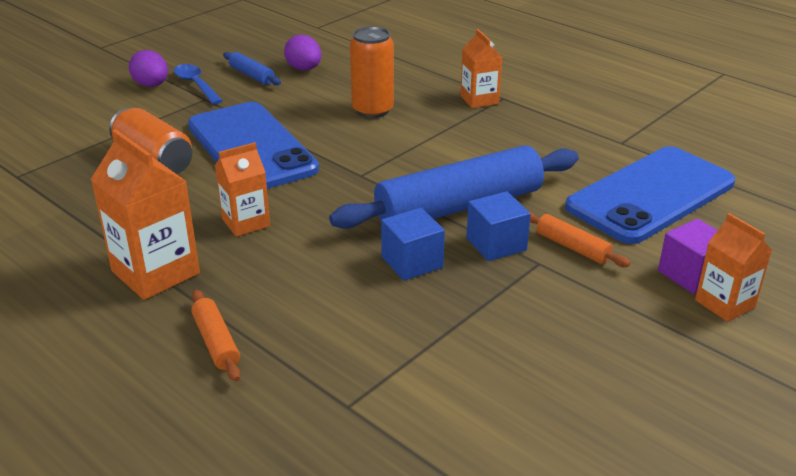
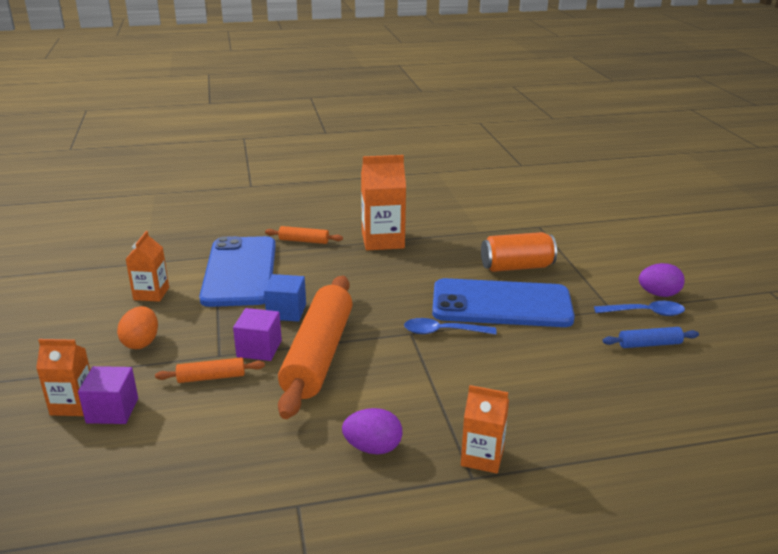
camera: 125 degrees right, 5 degrees down
(246, 222) = (400, 275): orange carton -> orange carton (151, 294)
(304, 69) = (647, 377): purple egg -> purple egg (373, 448)
(338, 160) = (443, 332): none -> blue spoon
(372, 110) = (517, 380): orange can -> none
(459, 207) = (319, 355): blue rolling pin -> orange rolling pin
(496, 244) = (259, 349): blue cube -> purple cube
(596, 329) = (141, 342): none -> orange egg
(650, 195) = (206, 459): blue phone -> blue phone (240, 271)

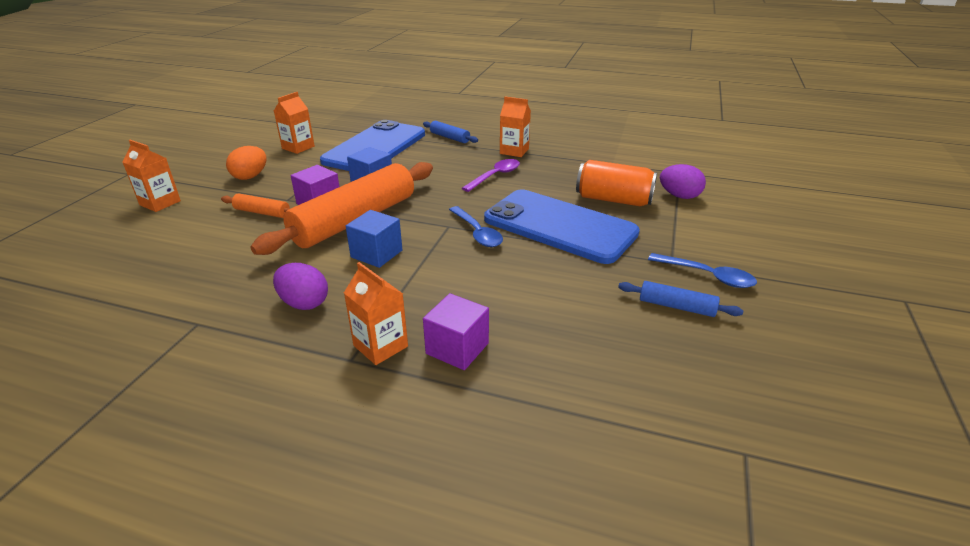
camera: 30 degrees right, 5 degrees up
(112, 410) = (176, 214): purple cube -> purple cube (457, 348)
(304, 241) = (450, 137): orange rolling pin -> blue rolling pin
(380, 380) = (376, 254): none -> blue cube
(383, 240) = (514, 151): orange carton -> orange carton, size x0.62
(395, 271) = (495, 176): none -> purple spoon
(443, 332) = (477, 233): blue spoon -> blue spoon turned 150 degrees counterclockwise
(658, 294) = (745, 263): purple egg -> purple egg (679, 196)

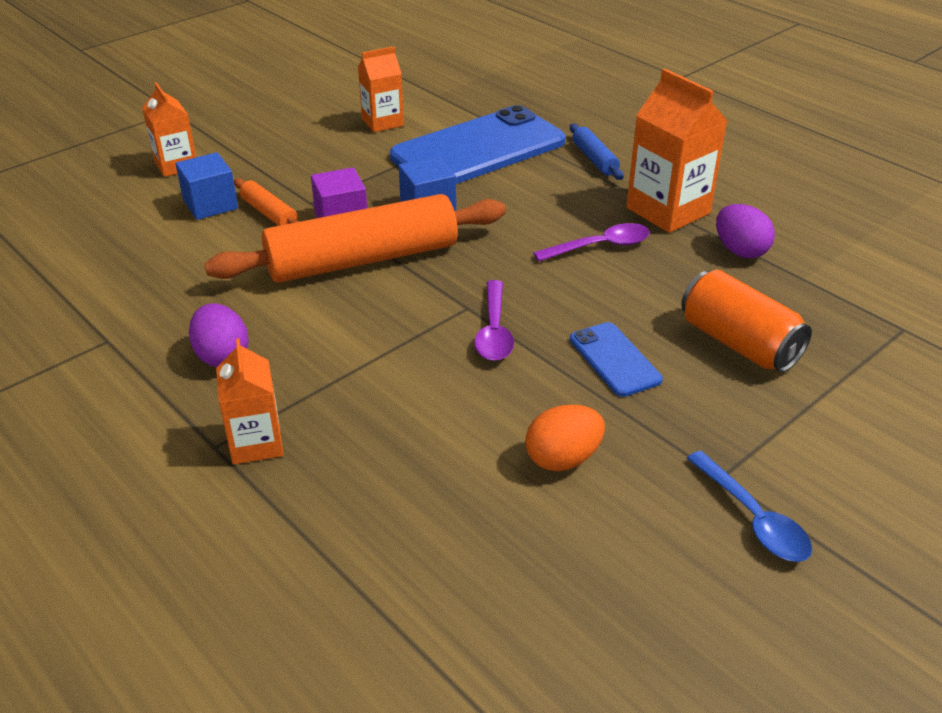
camera: 30 degrees right, 5 degrees up
(250, 176) = (294, 154): orange egg -> orange egg (563, 459)
(376, 254) = (348, 318): blue cube -> blue cube (210, 204)
(457, 348) = (332, 481): purple cube -> none
(477, 233) = (494, 331): blue spoon -> purple spoon
(514, 151) = (668, 210): orange carton -> orange carton, size x1.60
(559, 226) = (614, 359): blue phone -> blue phone, size x0.46
(676, 306) = (656, 544): blue rolling pin -> none
(679, 196) = (854, 372): purple egg -> purple egg (740, 251)

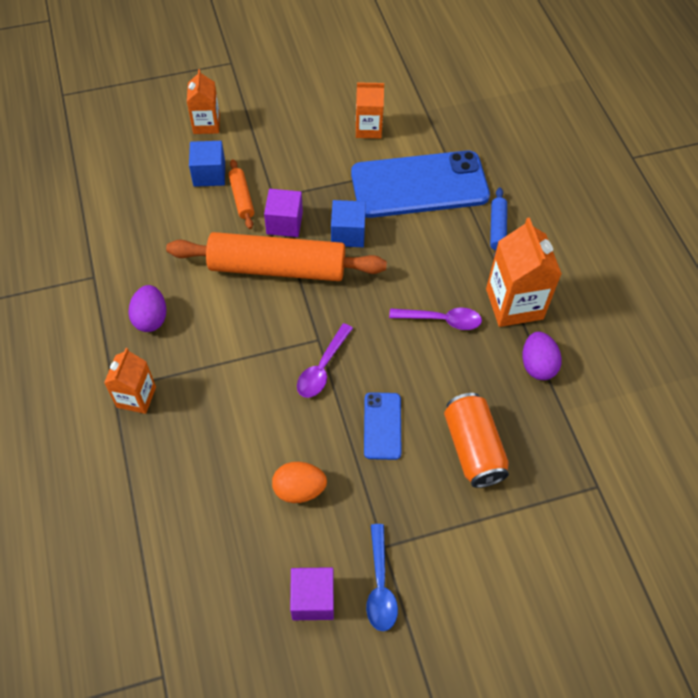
camera: 25 degrees right, 20 degrees up
(680, 570) = (313, 599): none -> purple cube

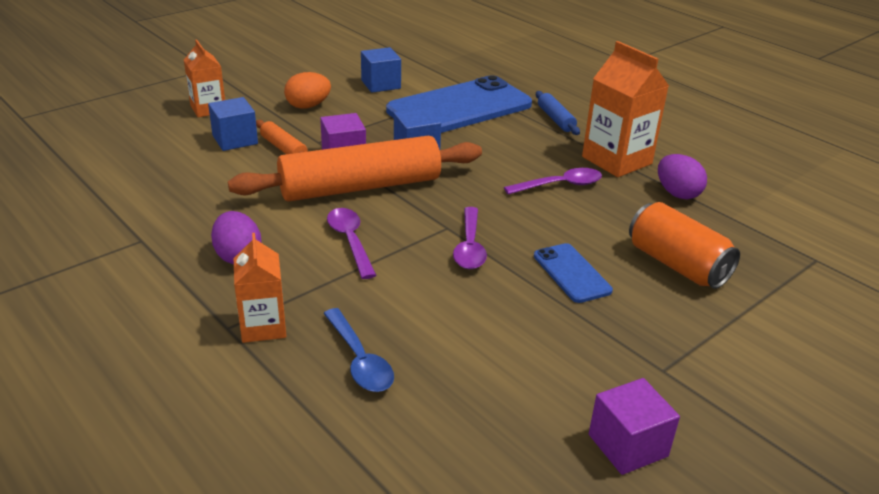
camera: 25 degrees left, 25 degrees down
(237, 330) = (350, 241): none -> purple spoon
(299, 489) = (526, 350): orange egg -> orange egg (308, 106)
(368, 128) = (381, 84): orange carton -> blue cube
(380, 585) = (691, 405): blue spoon -> blue spoon (359, 360)

